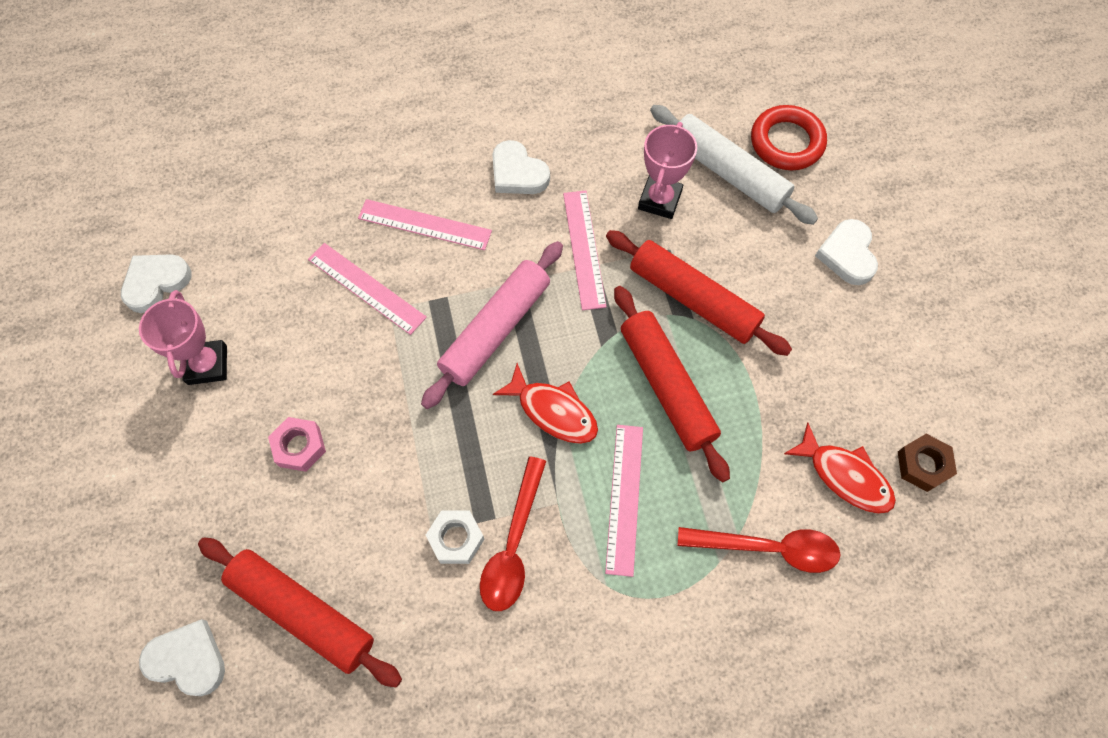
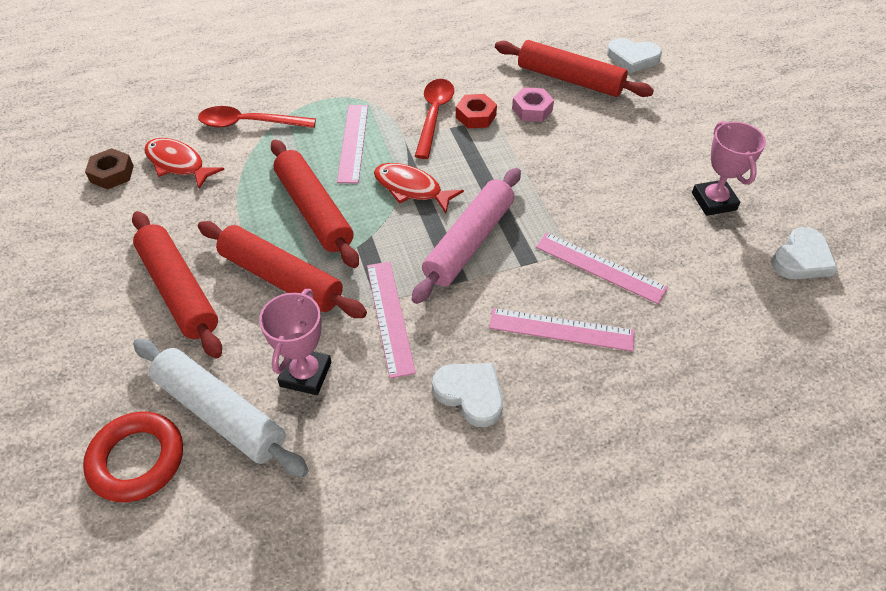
camera: 175 degrees right, 15 degrees down
(299, 447) = (610, 156): pink nut -> pink nut (532, 109)
(456, 538) = (476, 116): white nut -> red nut
(795, 292) = (179, 290): none -> red rolling pin
(847, 254) = (111, 330): white heart -> none

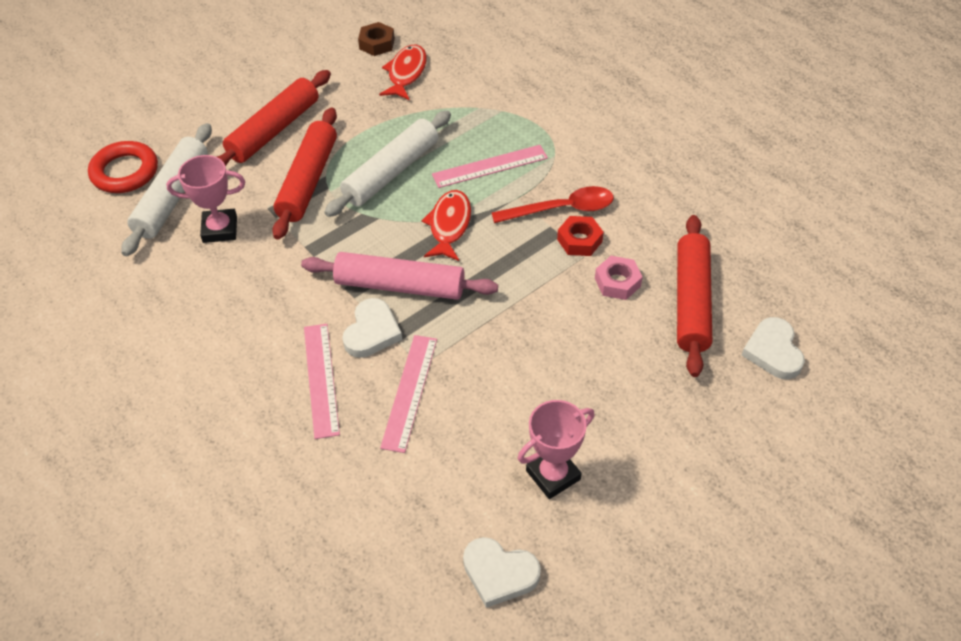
camera: 70 degrees right, 0 degrees up
(249, 123) = (478, 93): red spoon -> none
(314, 210) = (391, 172): red rolling pin -> white rolling pin
(390, 317) = (293, 259): pink ruler -> none
(470, 394) = (231, 334): white heart -> white heart (372, 332)

